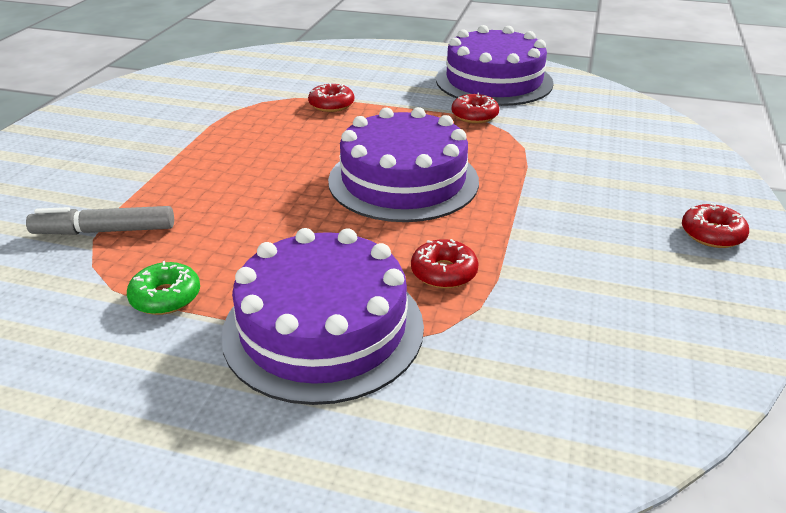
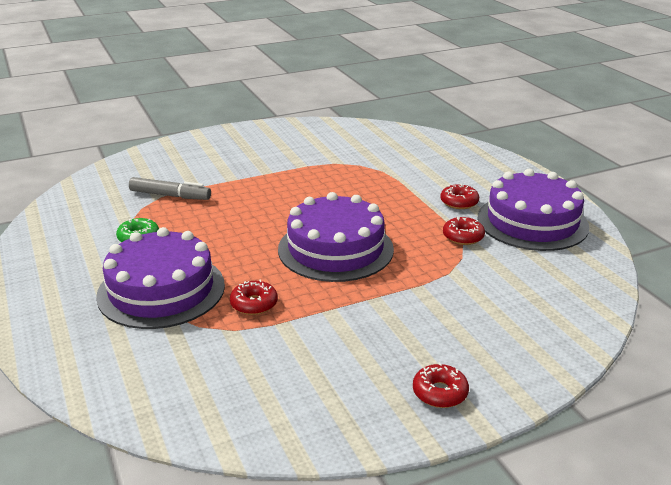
camera: 50 degrees right, 5 degrees down
(104, 231) = (170, 195): grey marker -> grey marker turned 150 degrees clockwise
(331, 105) = (391, 185): red donut -> red donut (459, 202)

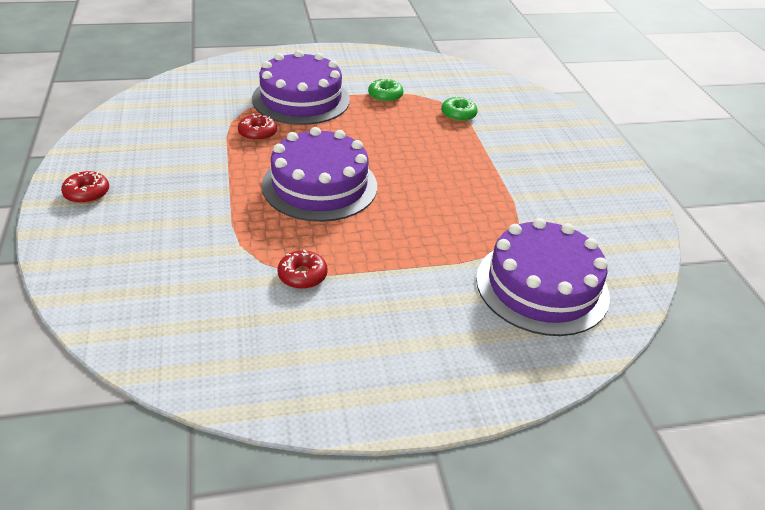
camera: 100 degrees right, 10 degrees up
(170, 195) = (458, 114): grey marker -> green donut
(459, 202) = (384, 297): red donut -> none
(532, 222) = (309, 349): purple cake -> purple cake (542, 286)

